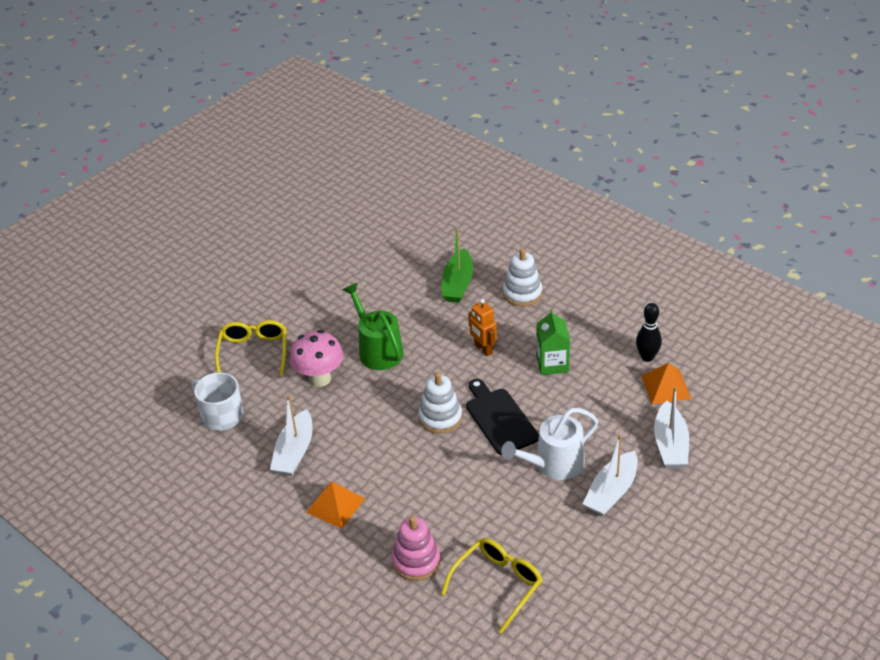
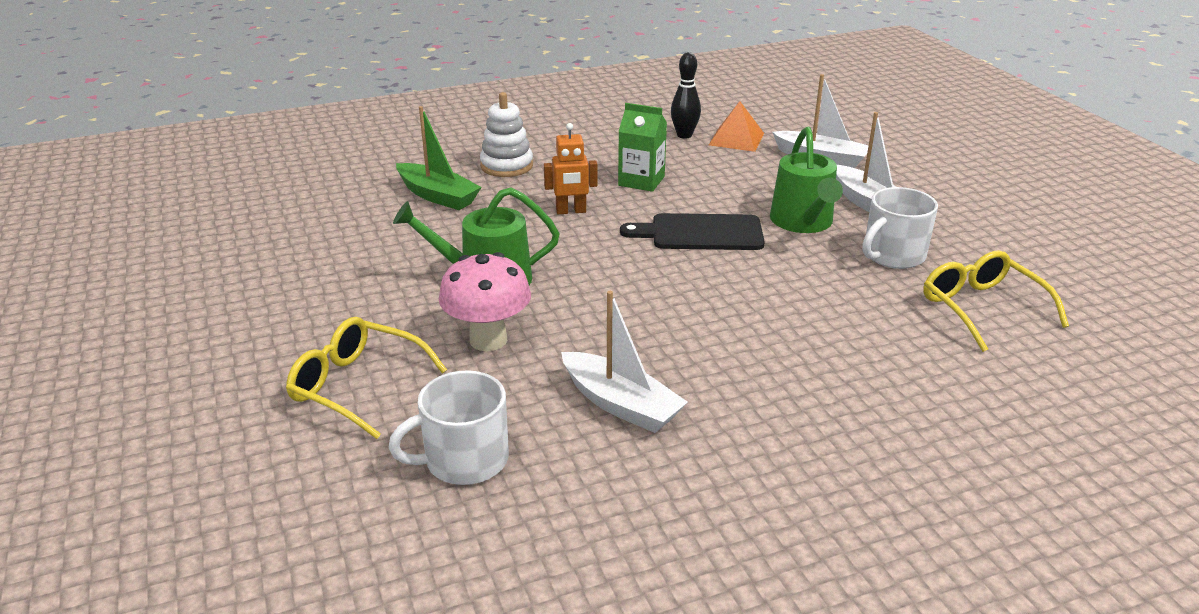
camera: 65 degrees left, 10 degrees down
(335, 505) = (762, 395): orange pyramid -> none
(416, 561) = (912, 356): pink stacking toy -> none
(440, 418) = (662, 269): white stacking toy -> none
(540, 523) = (892, 255): none -> white mug
(554, 464) = (803, 222): white watering can -> green watering can

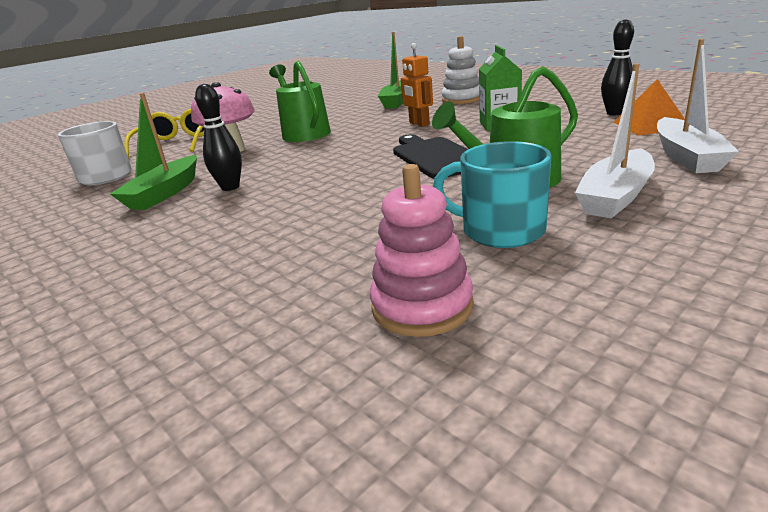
camera: 70 degrees right, 5 degrees down
(621, 404) = (165, 193): white boat -> green boat
(655, 356) = (230, 187): none -> black bowling pin
(892, 255) = (501, 230): white mug -> turquoise mug
(982, 309) = (422, 306): yellow glasses -> pink stacking toy

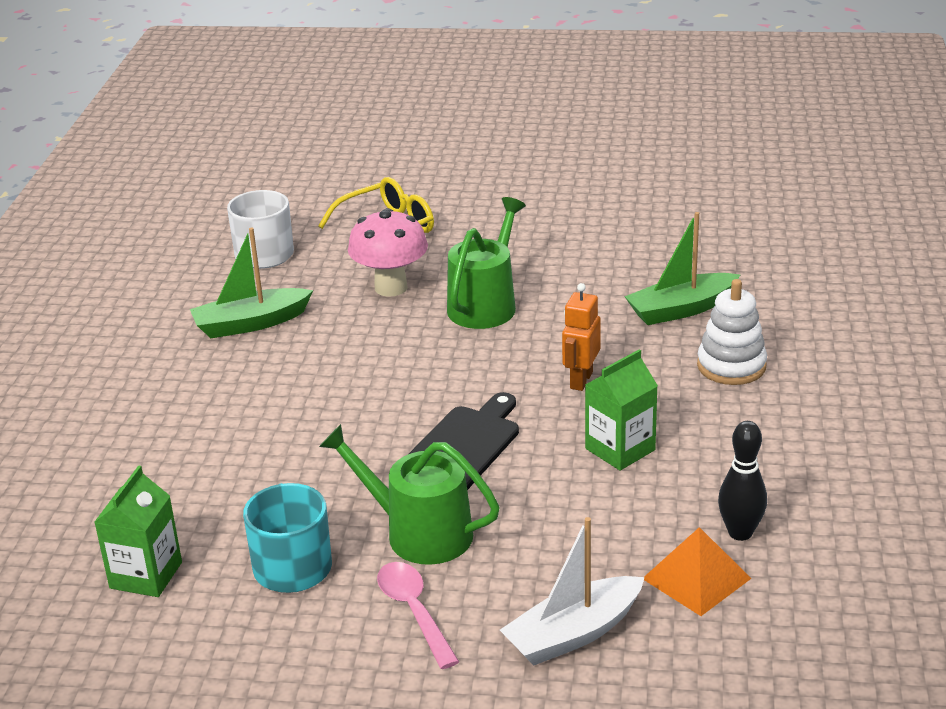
camera: 50 degrees right, 5 degrees up
(230, 187) = (289, 355): black bowling pin -> none
(422, 306) = (146, 575): pink stacking toy -> green carton
(615, 196) = (414, 611): white boat -> pink spoon

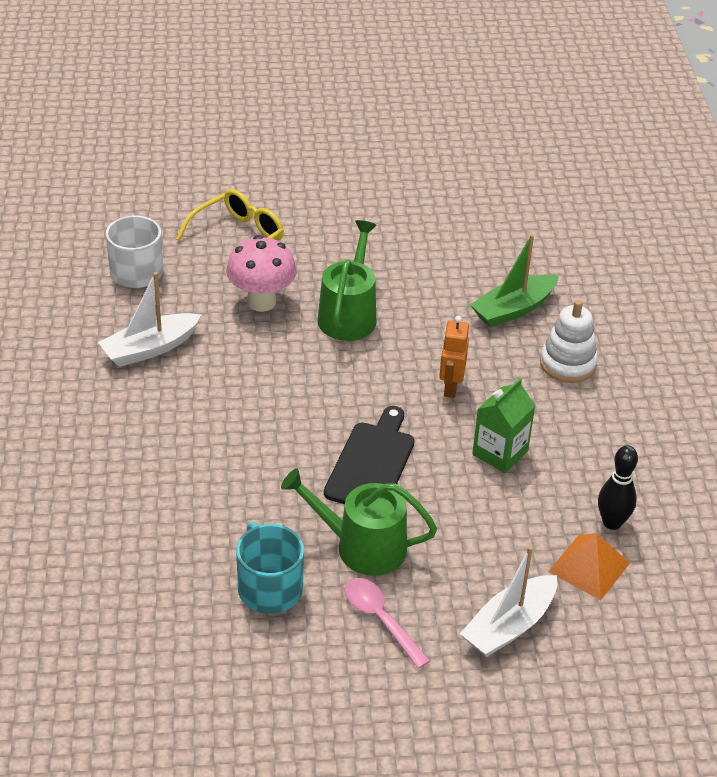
camera: 15 degrees left, 10 degrees up
(146, 575) = (150, 609): green carton -> none
(250, 323) = (150, 348): green boat -> white boat

